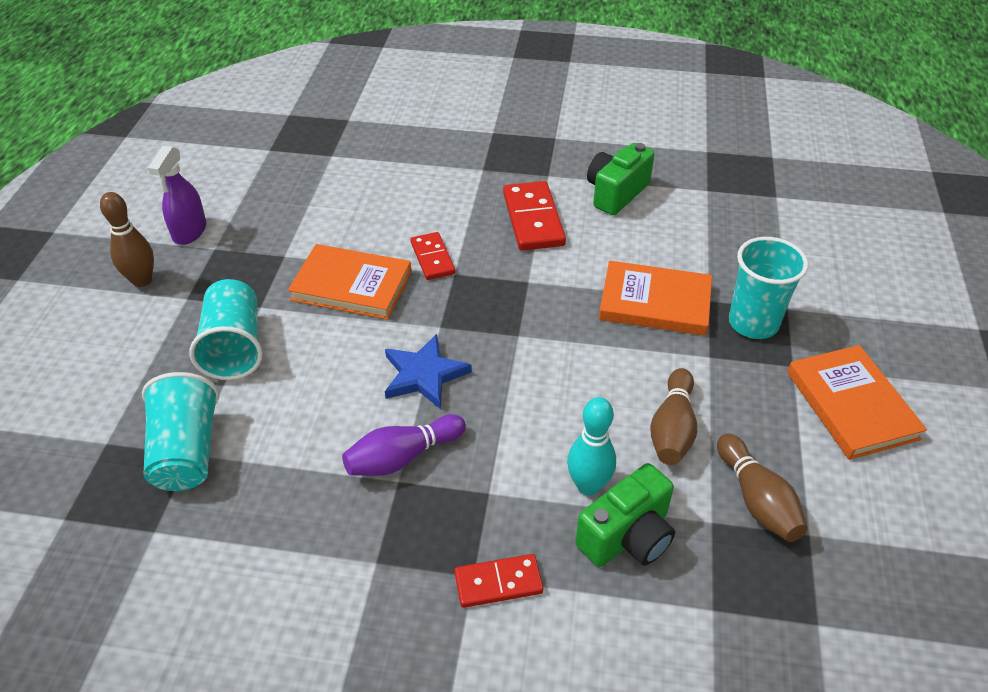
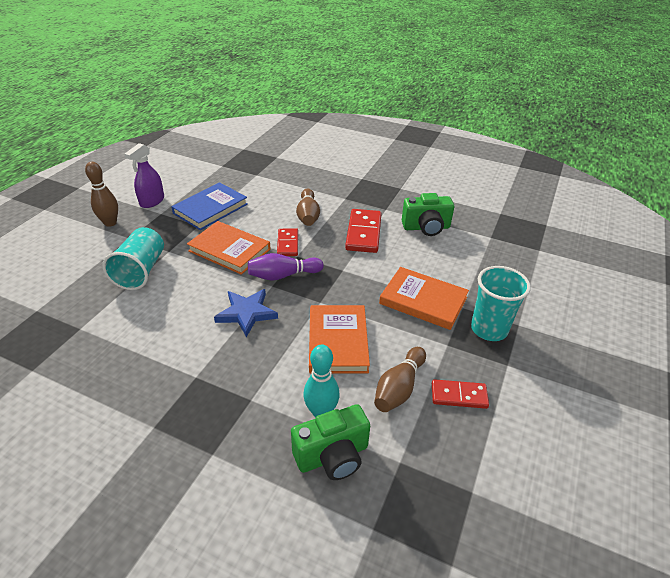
camera: 15 degrees right, 5 degrees down
(187, 452) = (78, 326): turquoise cup -> none
(289, 225) = (210, 209): none -> blue book
(402, 457) = (206, 362): purple bowling pin -> purple bowling pin (283, 275)
(498, 583) = (226, 464): red domino -> red domino (459, 396)
(616, 193) = (426, 227): green camera -> green camera turned 150 degrees counterclockwise
(756, 499) = (441, 454): brown bowling pin -> brown bowling pin (308, 215)
(851, 405) = (543, 403): orange book -> orange book (338, 341)

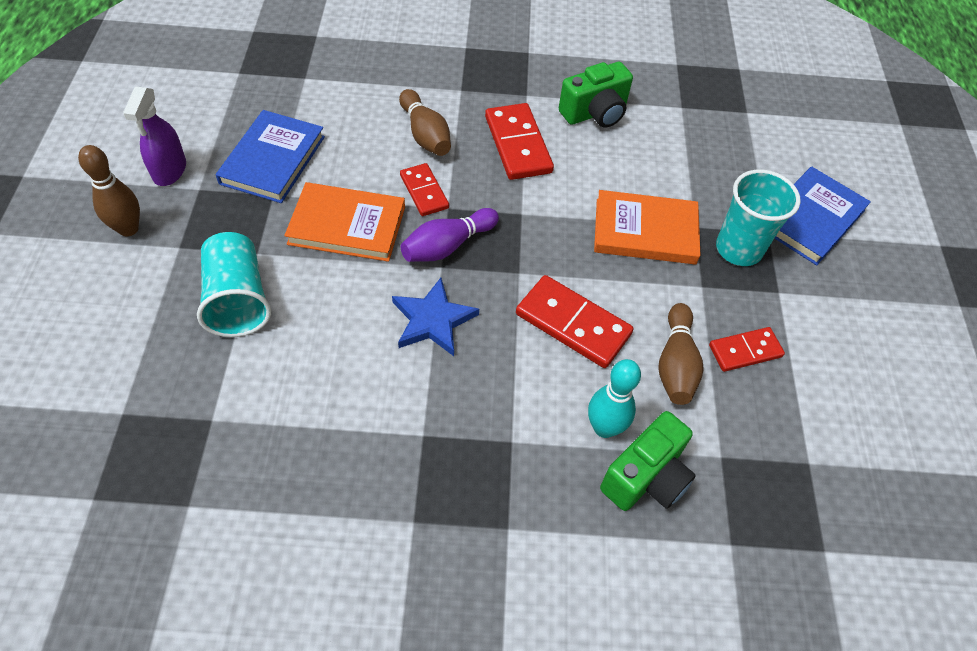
camera: 25 degrees left, 15 degrees up
(338, 341) = (573, 324): orange book -> red domino
(558, 325) = (811, 219): none -> blue book

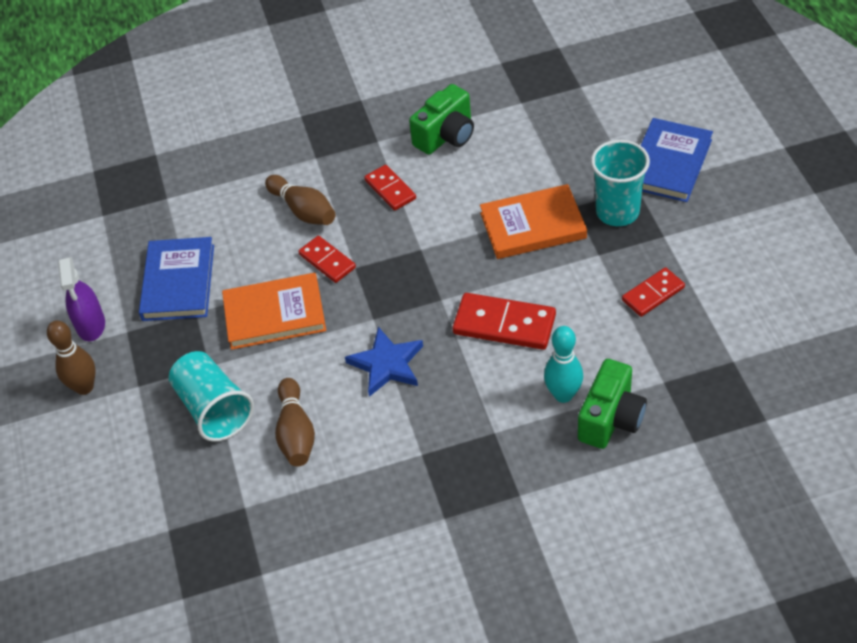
camera: 10 degrees left, 5 degrees down
(447, 246) = (370, 299): purple bowling pin -> none
(518, 144) = (390, 189): red domino -> red domino, size x0.62
(675, 364) = (601, 325): brown bowling pin -> brown bowling pin (296, 432)

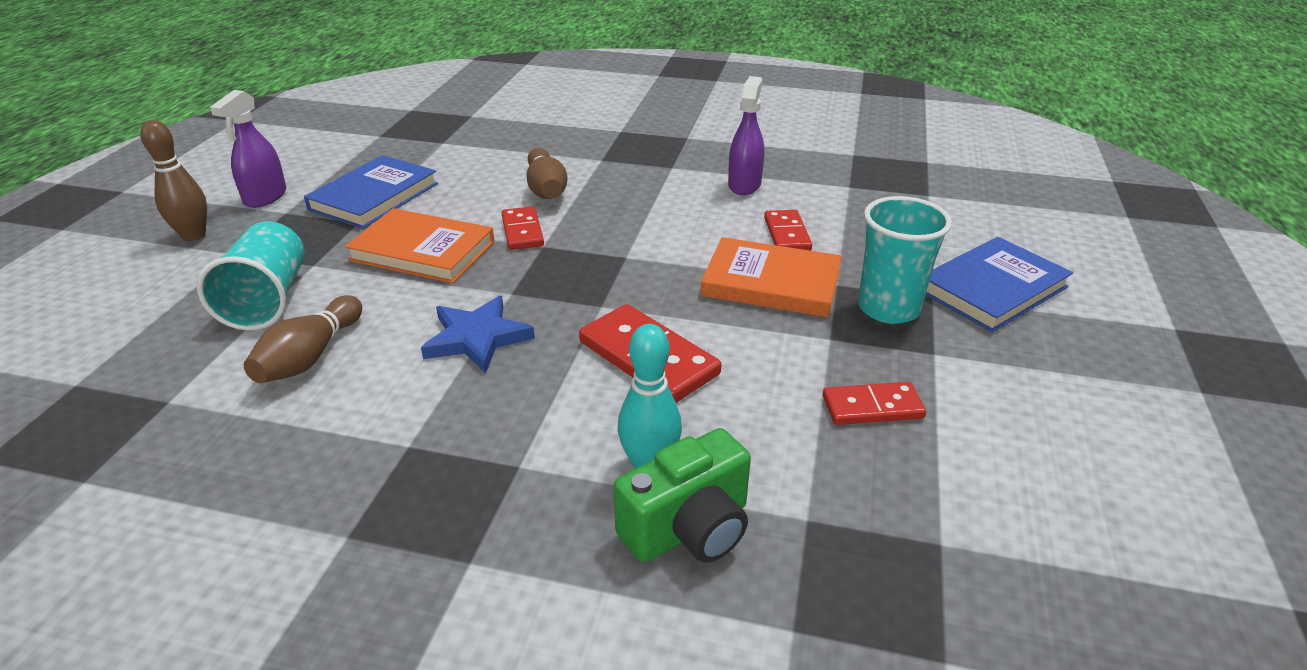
camera: 25 degrees right, 15 degrees down
(390, 189) = (646, 203): red domino -> red domino (787, 234)
(446, 136) = (744, 185): green camera -> purple spray bottle

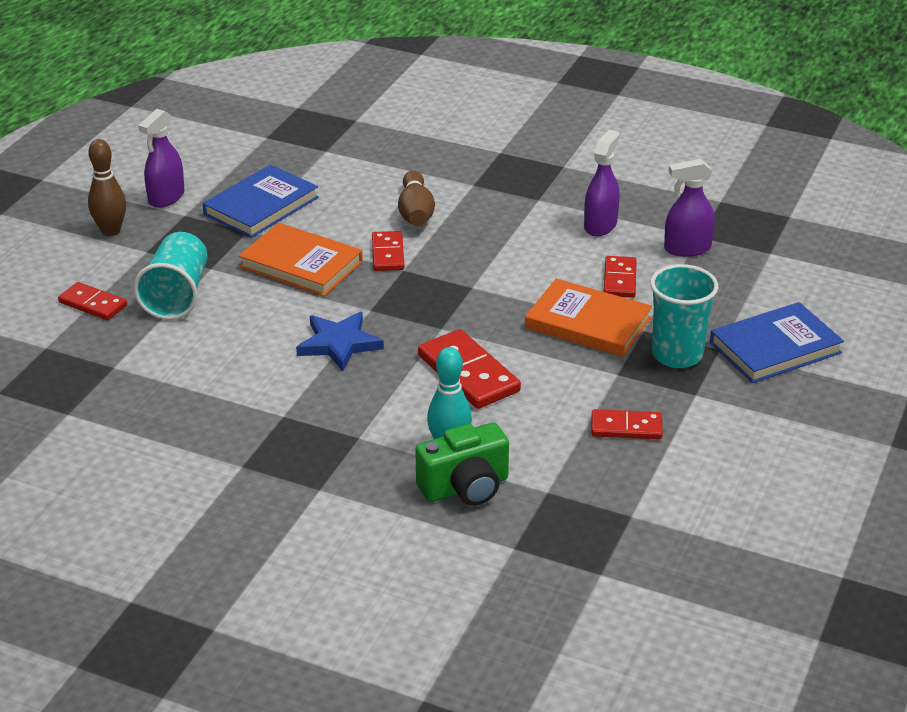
camera: 10 degrees right, 0 degrees up
(154, 321) = (93, 304): none -> red domino
(310, 356) = (212, 345): brown bowling pin -> none
(843, 198) = (687, 248): none -> purple spray bottle

